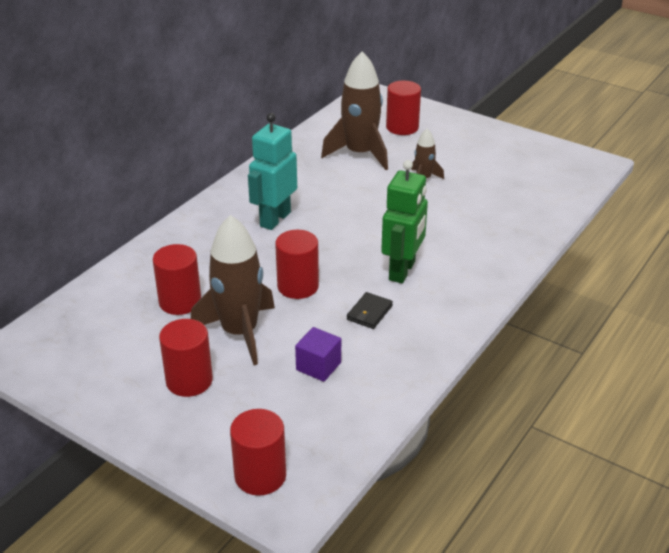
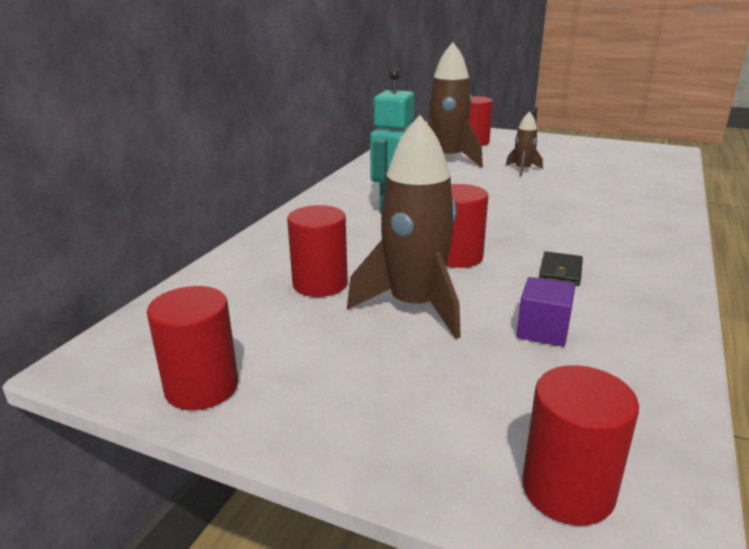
camera: 10 degrees left, 10 degrees down
(189, 381) = (375, 367): red cylinder -> red cylinder (202, 387)
(402, 271) = (564, 234): green robot -> none

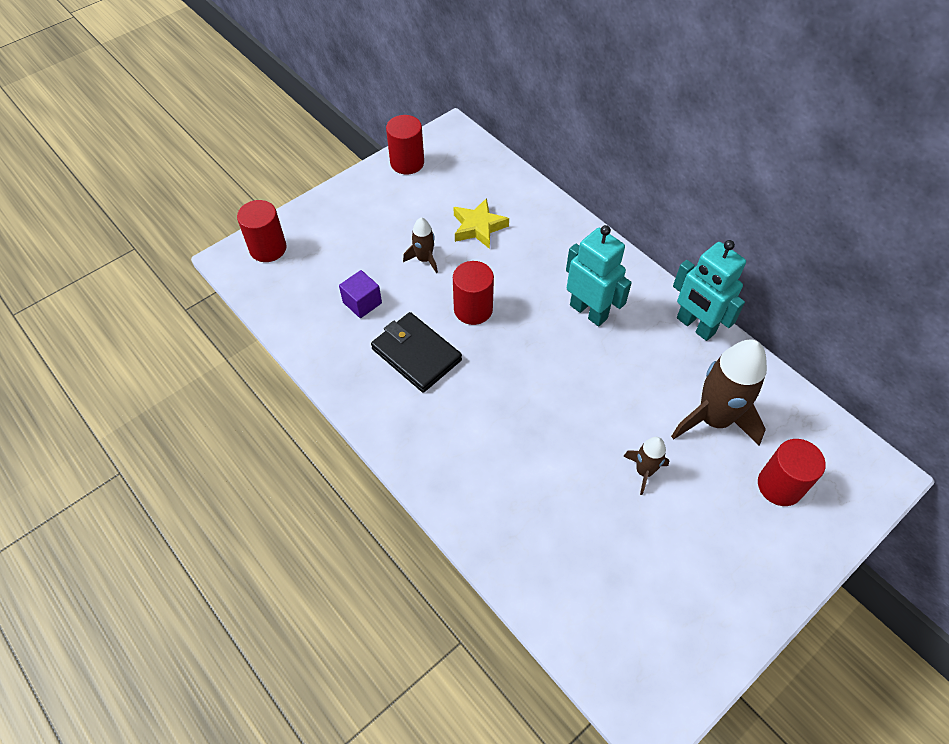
camera: 115 degrees right, 30 degrees up
(320, 284) = (478, 227): red cylinder -> yellow star
(364, 172) = (695, 326): none -> turquoise robot
(414, 306) = (424, 259): brown rocket -> brown rocket, size x0.50
(560, 272) = (416, 354): black wallet -> black wallet, size x1.88

